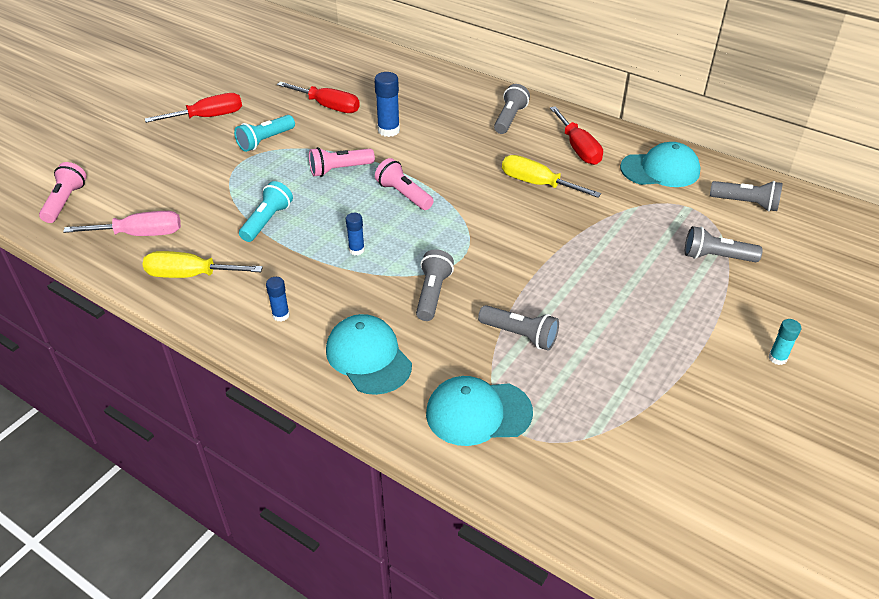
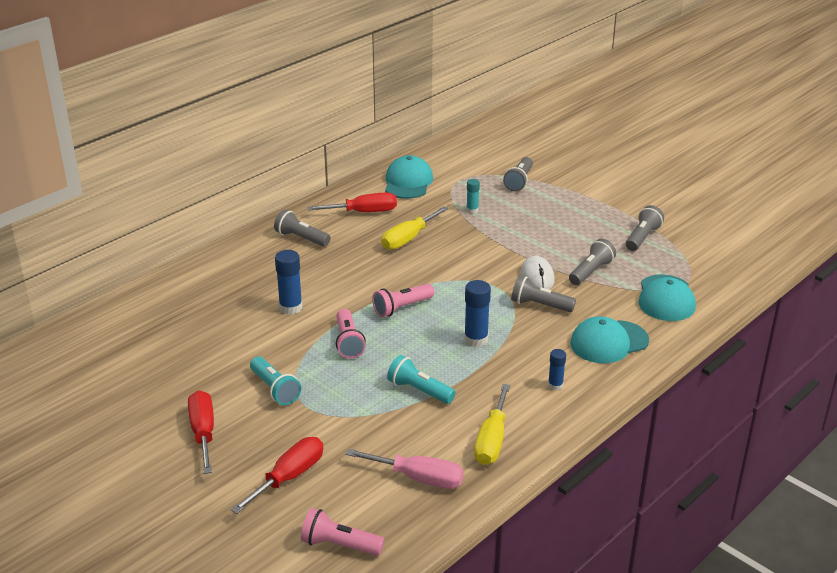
camera: 80 degrees left, 10 degrees down
(140, 234) = (418, 478): pink screwdriver -> pink screwdriver turned 105 degrees clockwise
(328, 106) = (225, 343): red screwdriver -> red screwdriver (289, 477)
(356, 250) = (476, 339): blue glue stick -> blue glue stick, size x1.67
(491, 288) = (537, 277): none -> white mouse
(746, 203) = (461, 158): grey flashlight -> grey flashlight (642, 237)
(777, 358) = (620, 182): turquoise glue stick -> turquoise glue stick (472, 210)

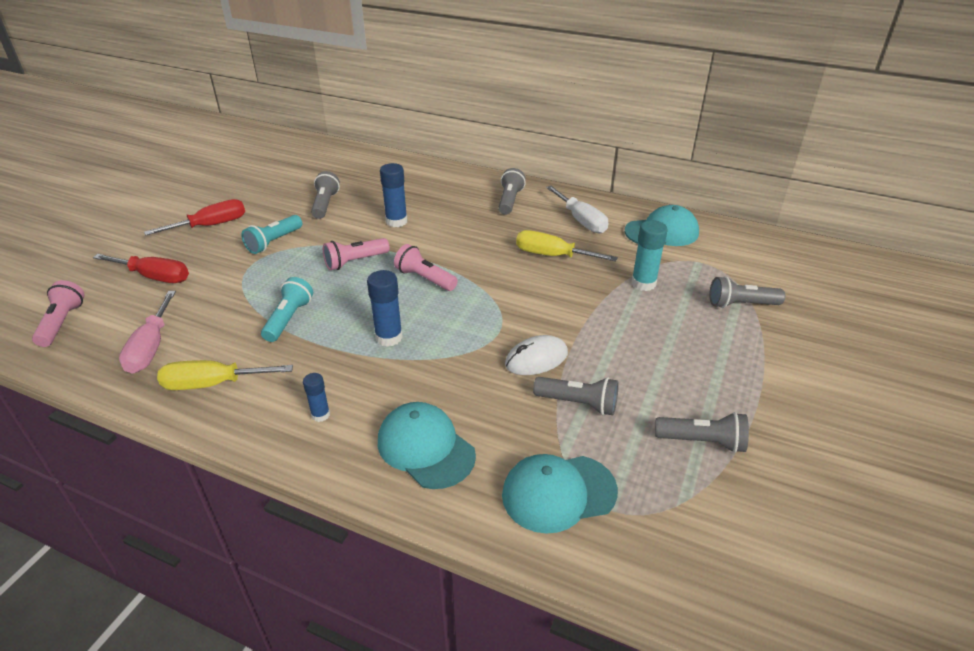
camera: 70 degrees right, 5 degrees up
(364, 212) = (581, 221): red screwdriver -> white screwdriver
(472, 210) = (643, 283): turquoise glue stick -> turquoise glue stick, size x1.67
(540, 305) = (478, 372): grey flashlight -> grey flashlight (325, 204)

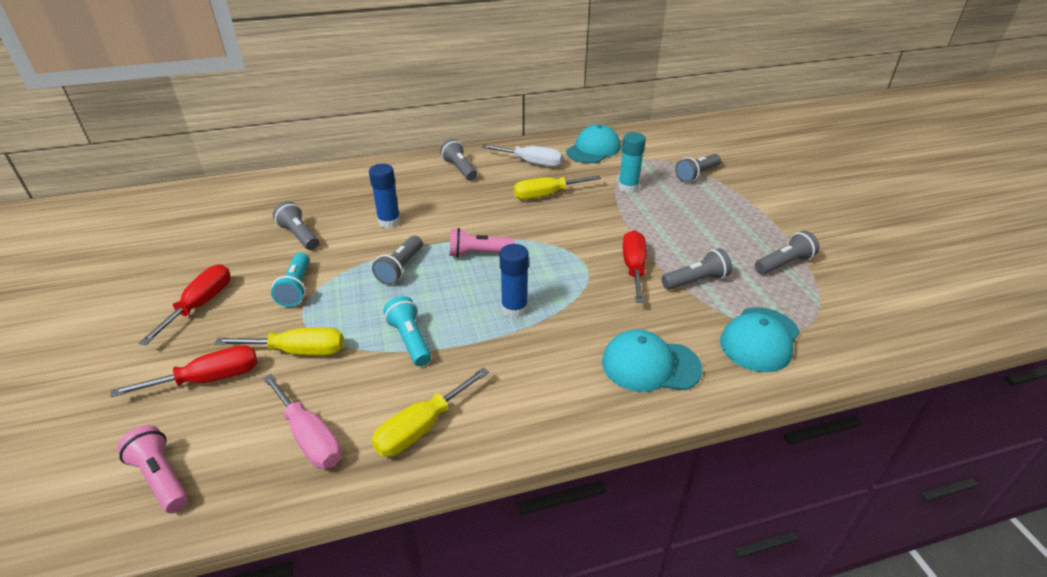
camera: 40 degrees left, 0 degrees up
(218, 287) = (299, 351): none -> yellow screwdriver
(320, 415) = (547, 392): blue glue stick -> none
(355, 262) = (400, 268): pink flashlight -> grey flashlight
(536, 359) = (634, 268): white mouse -> red screwdriver

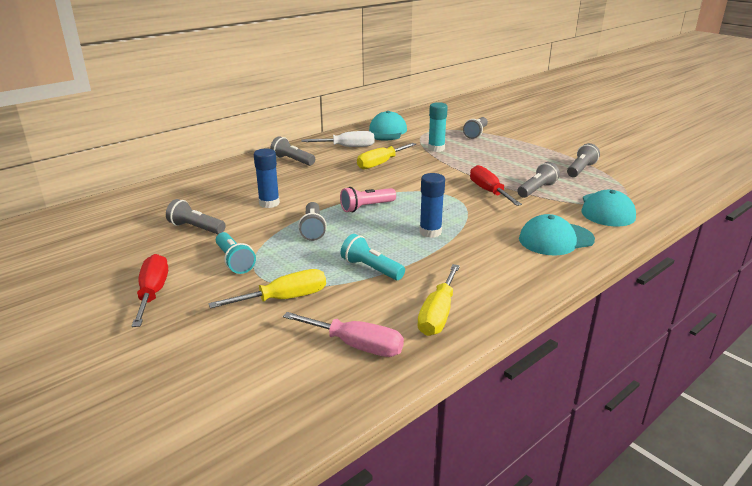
camera: 25 degrees left, 10 degrees down
(161, 478) = (255, 409): pink flashlight -> none
(209, 379) = (222, 337): red screwdriver -> none

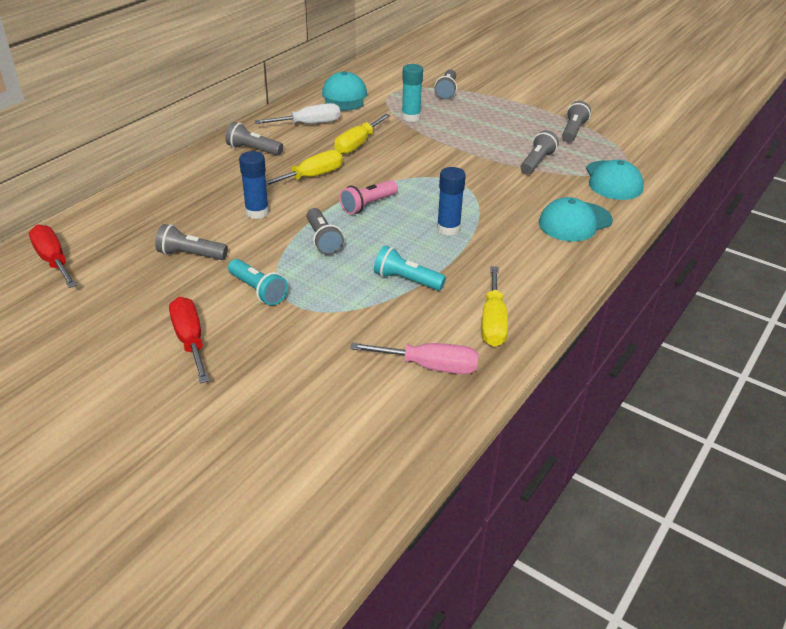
camera: 15 degrees left, 10 degrees up
(284, 298) = (334, 327): yellow screwdriver -> yellow screwdriver (311, 176)
(489, 191) = (489, 170): red screwdriver -> red screwdriver (53, 260)

